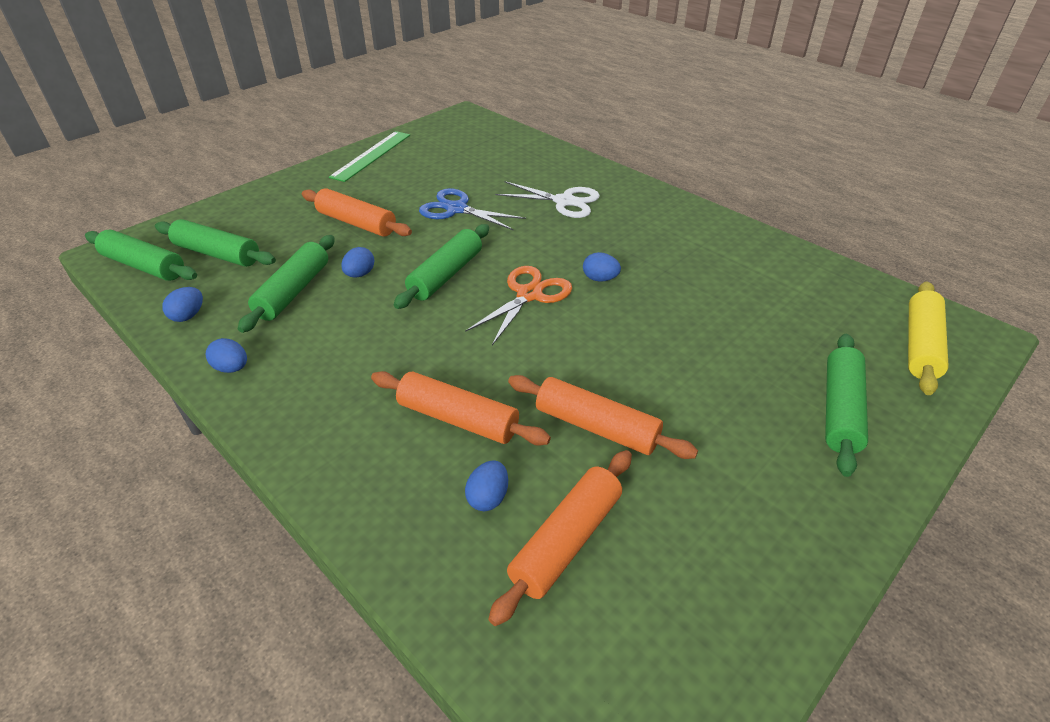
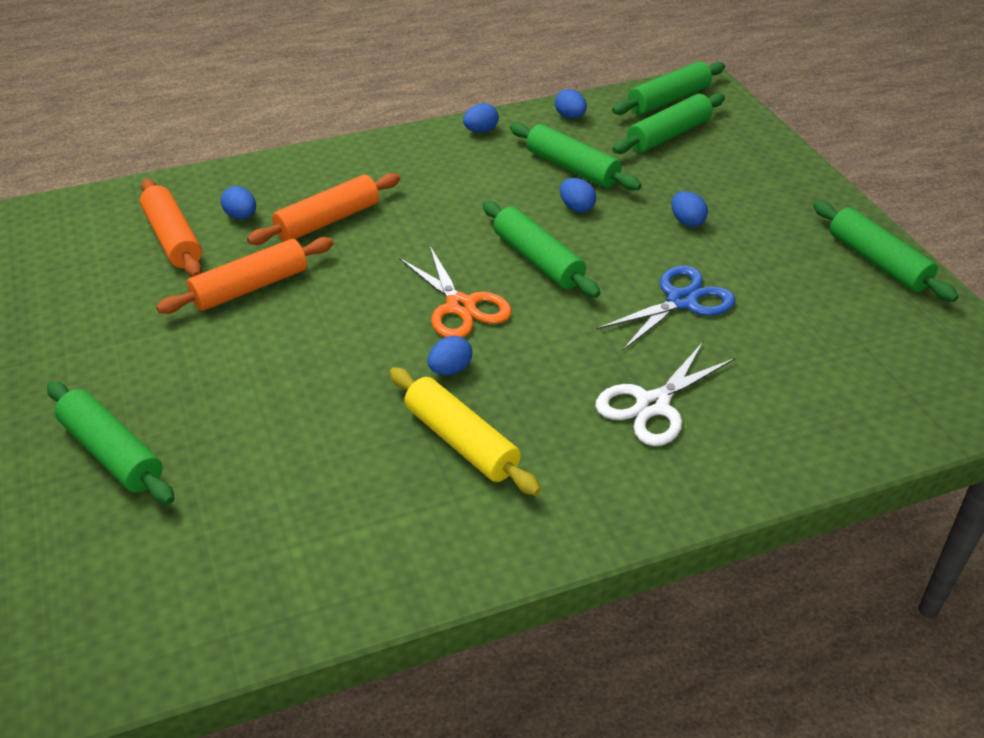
camera: 115 degrees right, 0 degrees up
(357, 223) = (687, 221): orange rolling pin -> blue egg
(371, 155) = (877, 262): green ruler -> green rolling pin
(920, 345) = (107, 599): yellow rolling pin -> yellow rolling pin (461, 441)

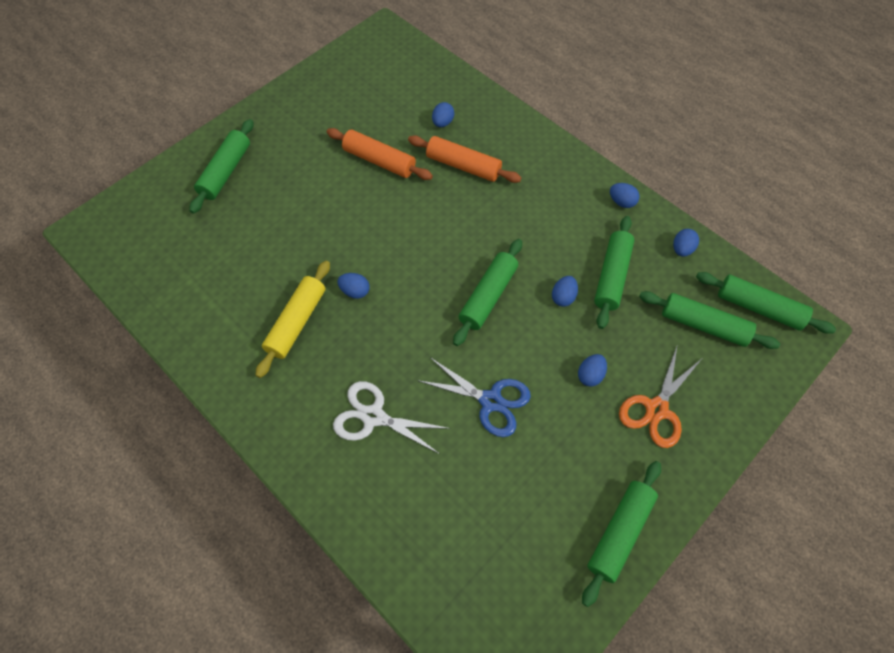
camera: 65 degrees right, 20 degrees up
(173, 239) = (403, 104): orange rolling pin -> none
(460, 306) = (416, 272): orange scissors -> orange scissors (656, 409)

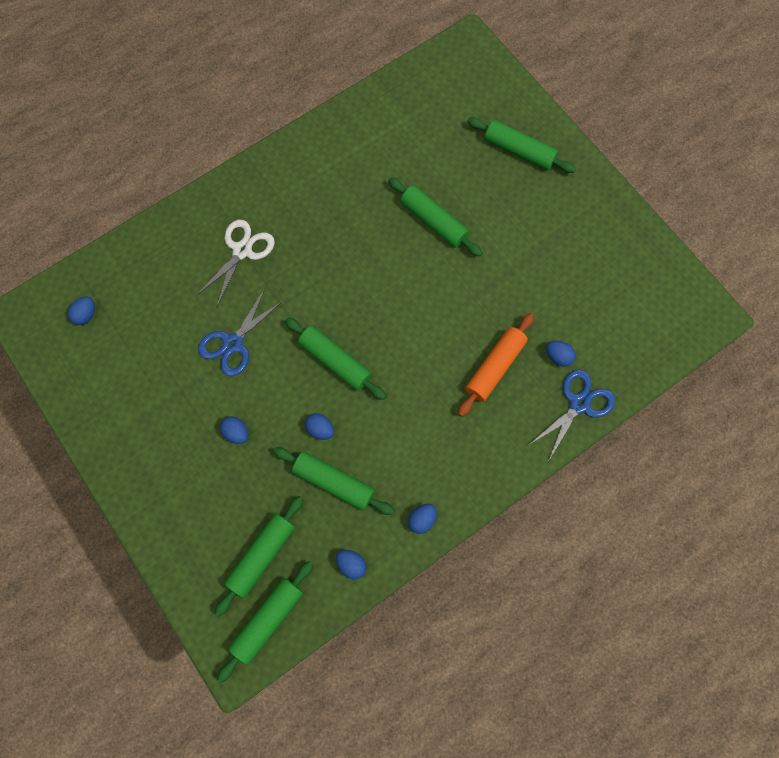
camera: 100 degrees right, 10 degrees up
(296, 322) = (342, 200): yellow rolling pin -> none
(355, 291) = (363, 249): blue egg -> blue egg (86, 315)
(379, 161) = (513, 287): orange rolling pin -> none
(483, 105) = (579, 404): none -> blue scissors
(619, 532) = (99, 419): green rolling pin -> green rolling pin (434, 221)
(656, 409) = (191, 482): orange scissors -> none

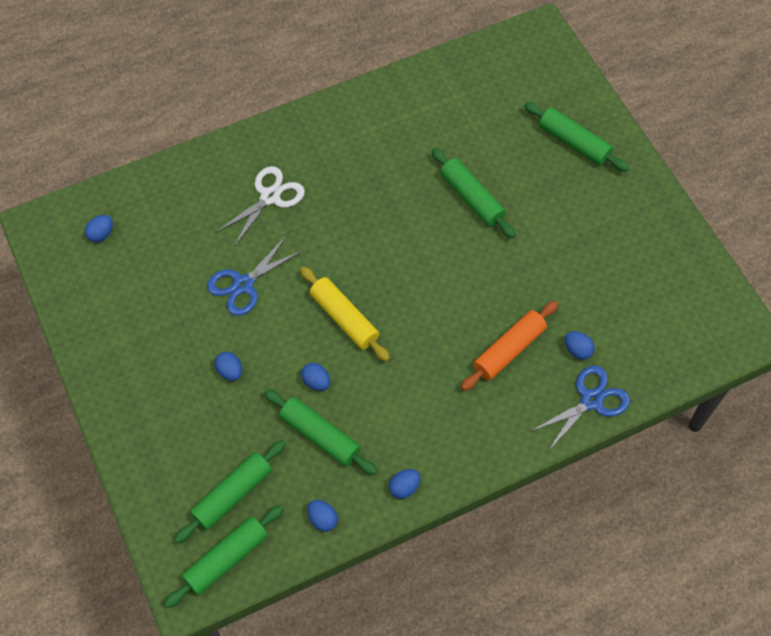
camera: 10 degrees right, 10 degrees down
(335, 361) = (344, 318): green rolling pin -> yellow rolling pin

